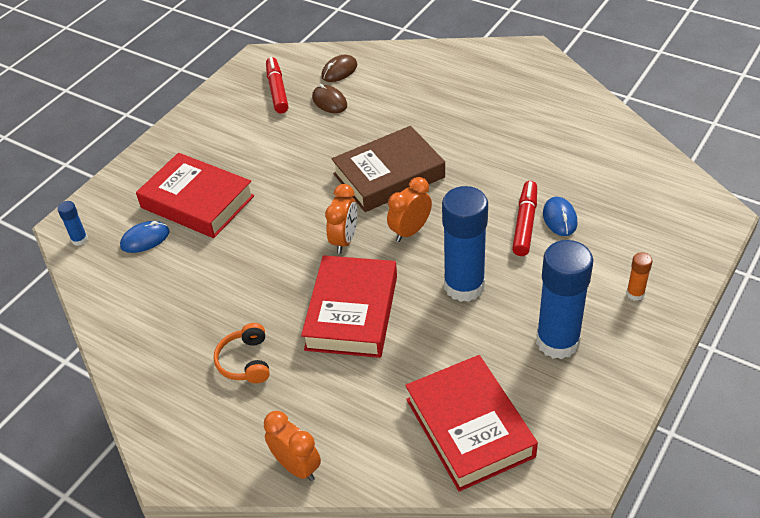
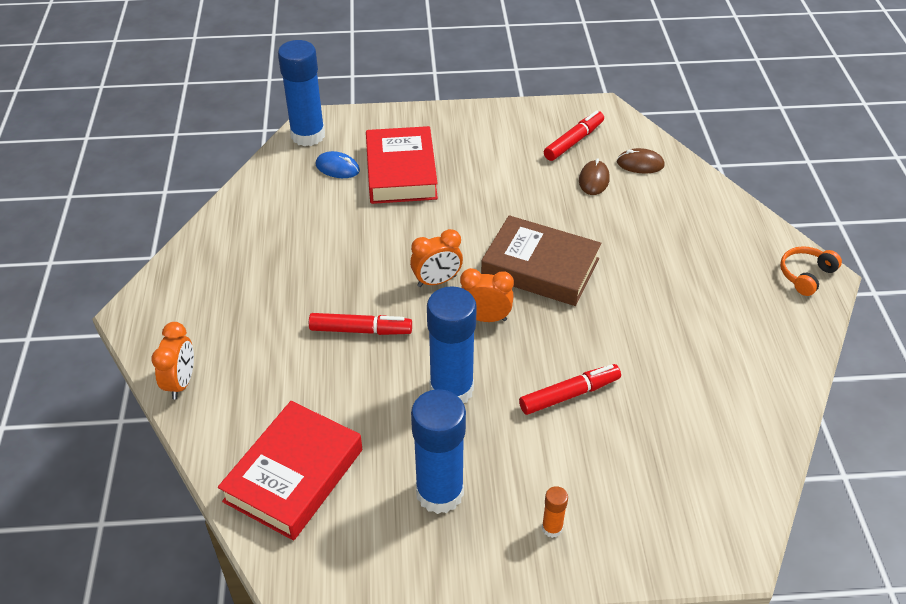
camera: 50 degrees right, 0 degrees up
(79, 240) = (308, 135): blue glue stick -> blue glue stick, size x2.34
(245, 361) = (261, 294): orange headphones -> orange headphones (805, 275)
(352, 312) = (360, 330): red book -> red marker
(559, 218) = (600, 418): blue mouse -> none

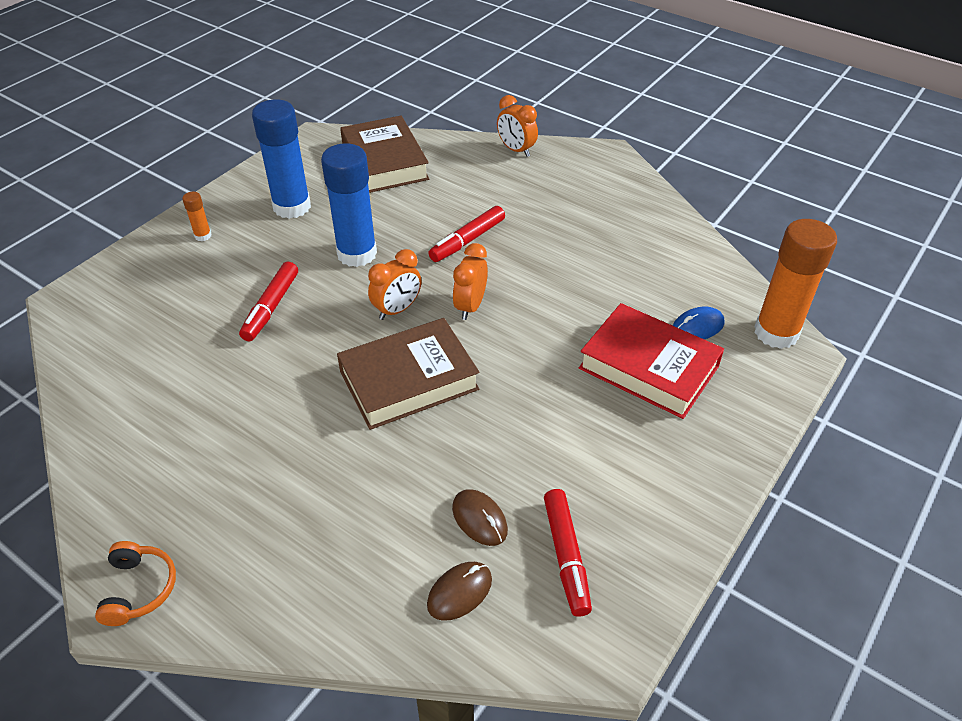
camera: 130 degrees right, 0 degrees up
(294, 475) = (384, 162): red book -> brown book
(308, 135) = (776, 333): blue glue stick -> orange glue stick

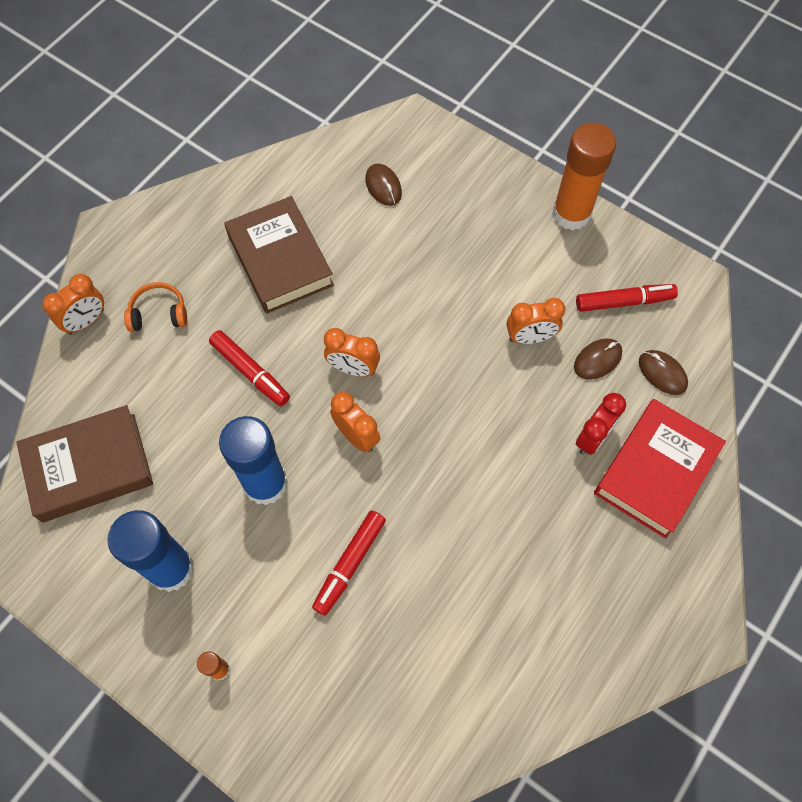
camera: 90 degrees left, 20 degrees up
(139, 589) = (690, 617): orange headphones -> orange headphones (158, 313)
(271, 307) = (350, 564): red marker -> red marker turned 105 degrees clockwise
(375, 506) = (592, 438): none -> red clock
(409, 380) = (452, 420): brown book -> brown book (280, 260)
(509, 452) = (530, 337): none -> orange clock
(648, 367) = (432, 228): red book -> red book (655, 471)
(697, 327) = (383, 186): blue mouse -> brown mouse
(776, 333) = (391, 132): orange glue stick -> orange glue stick (571, 214)

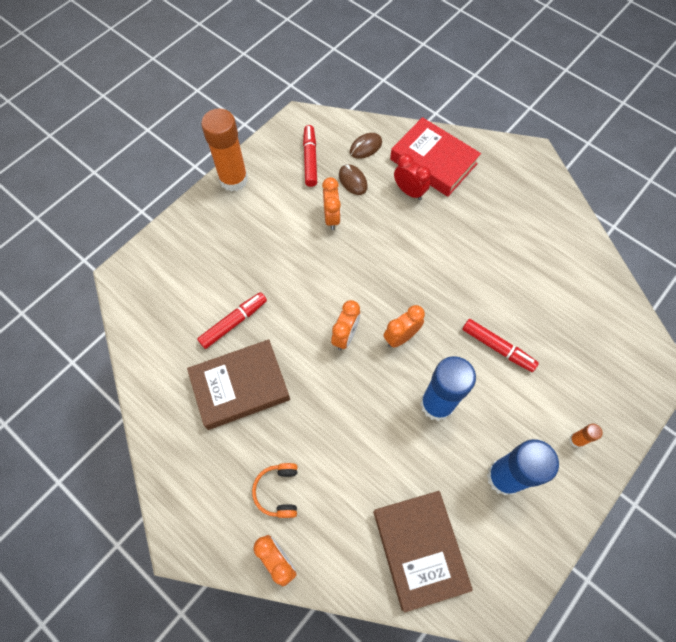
camera: 85 degrees left, 0 degrees up
(250, 372) = (341, 413): red marker -> red marker (233, 322)
(383, 186) = (183, 303): brown mouse -> none

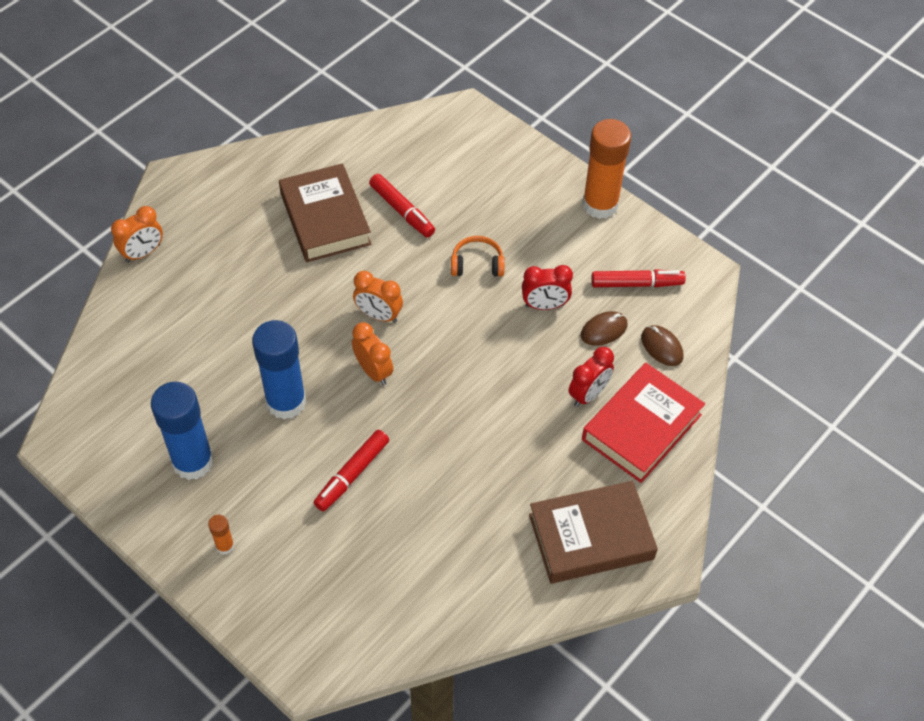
camera: 90 degrees right, 10 degrees down
(278, 491) = (209, 252): orange headphones -> orange headphones (477, 264)
(331, 217) = (544, 305): orange clock -> red clock
(419, 549) = (131, 373): brown book -> brown book (591, 537)

